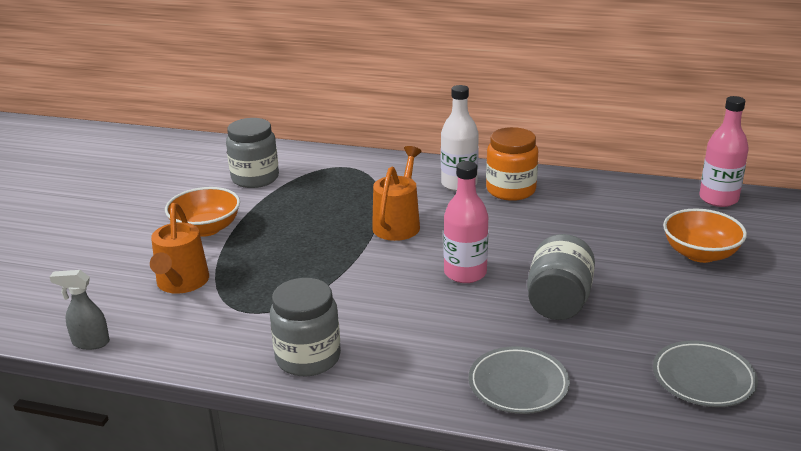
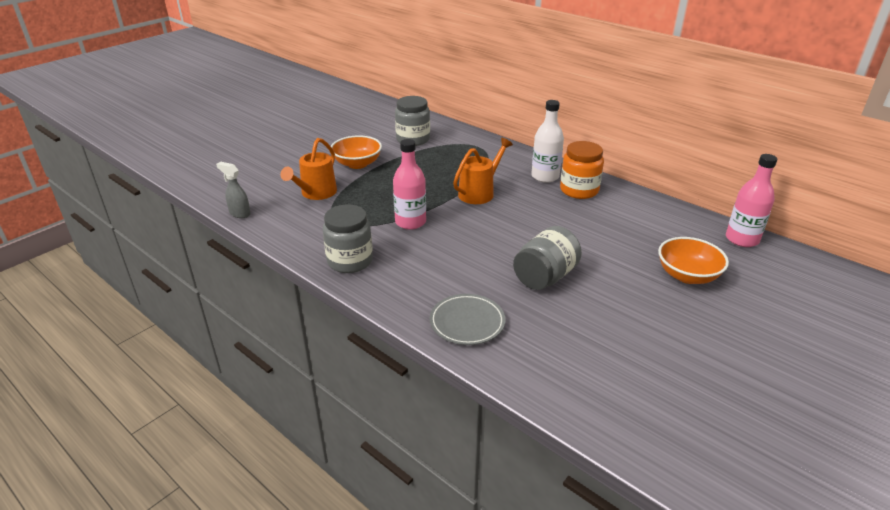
camera: 25 degrees right, 5 degrees up
(465, 273) = (496, 238): pink bottle -> pink bottle (410, 222)
(703, 378) = (606, 365): grey plate -> none

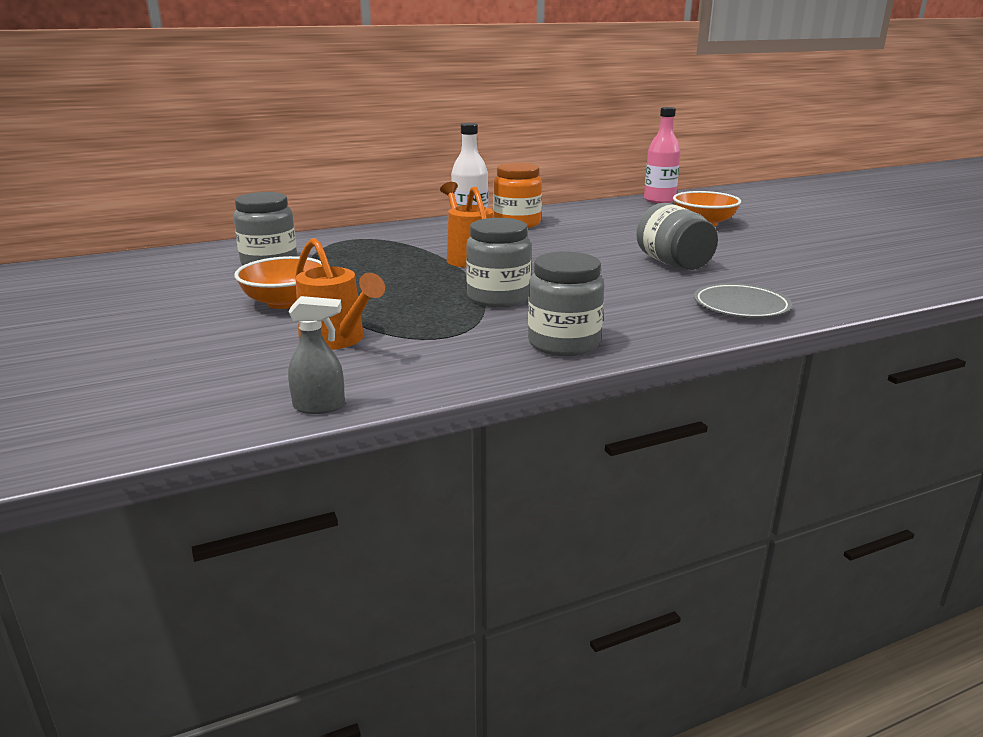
camera: 65 degrees left, 10 degrees down
(239, 213) = (320, 407): grey spray bottle -> grey spray bottle turned 150 degrees counterclockwise
(410, 222) = (498, 298): pink bottle -> grey jar

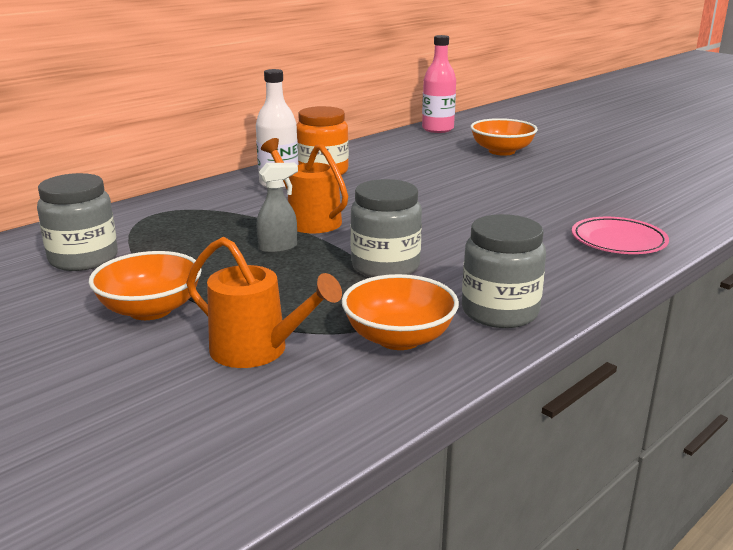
camera: 20 degrees left, 0 degrees up
(320, 407) = (318, 445): grey spray bottle -> grey spray bottle (278, 248)
(456, 349) = (399, 338): none -> orange bowl
(673, 263) = (516, 201): grey jar -> none
(741, 306) = (618, 241): grey plate -> pink plate

